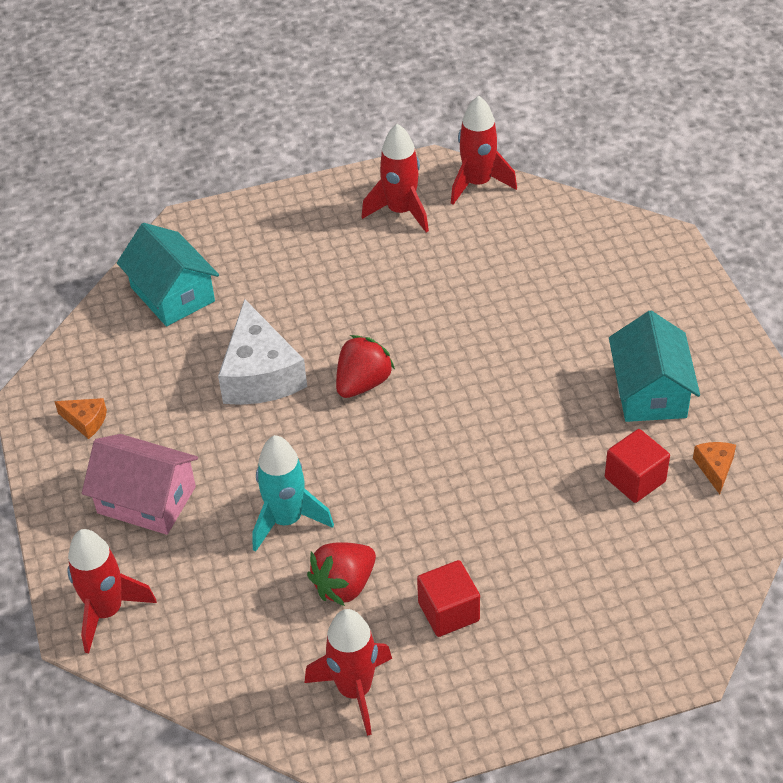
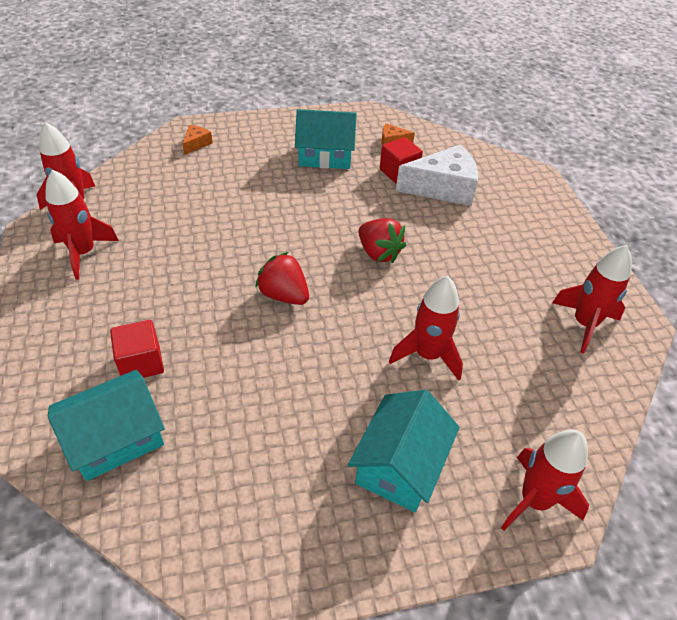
camera: 90 degrees left, 0 degrees up
(85, 421) = (285, 528): orange cheese -> orange cheese (196, 144)
(146, 500) = (400, 465): pink house -> turquoise house
(260, 374) = (255, 365): white cheese -> white cheese (443, 188)
(287, 520) = (427, 355): turquoise rocket -> red rocket
(344, 585) = (491, 323): red strawberry -> red strawberry (378, 253)
(448, 611) = (510, 268): red cube -> red cube (141, 363)

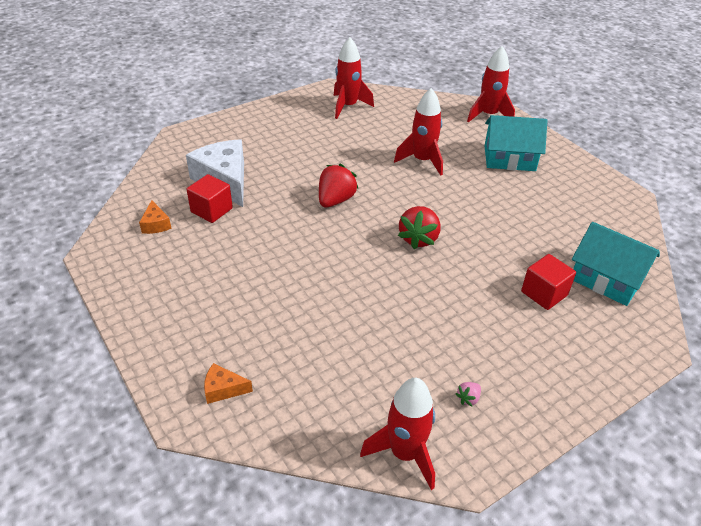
camera: 110 degrees left, 5 degrees down
(83, 253) = (468, 398): red rocket -> pink strawberry
(325, 155) = (203, 267): turquoise house -> none

